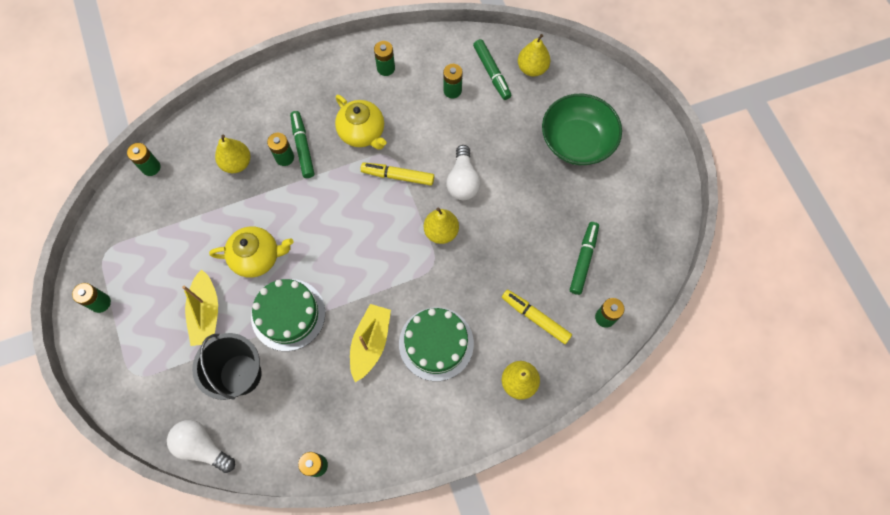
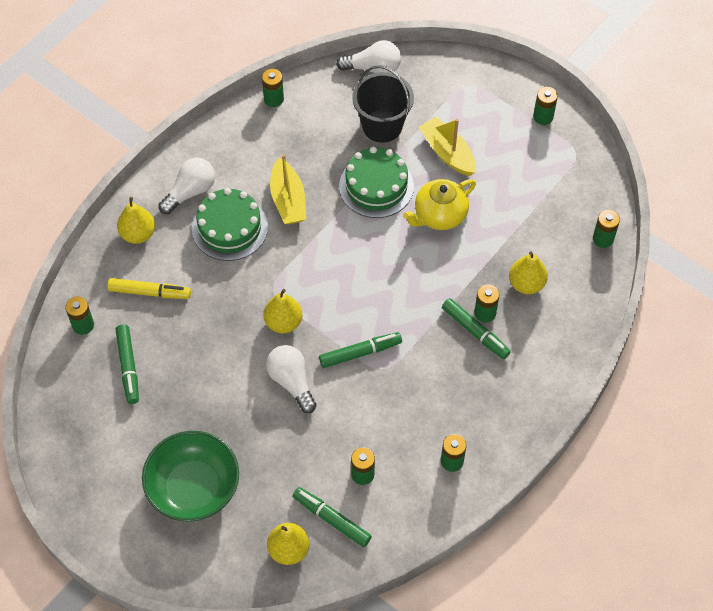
camera: 150 degrees right, 10 degrees down
(362, 133) = (426, 377): yellow teapot -> none
(398, 176) = (360, 353): yellow marker -> green marker
(451, 401) = (190, 192): none -> white light bulb

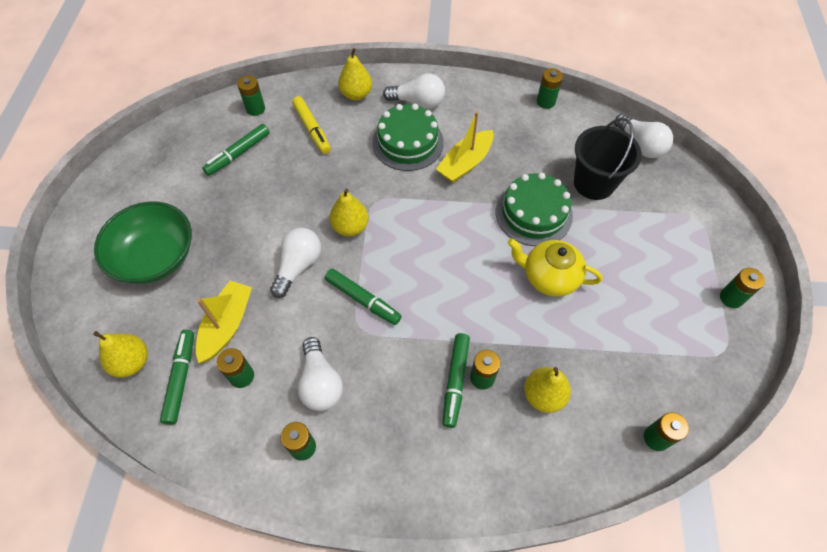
camera: 55 degrees right, 0 degrees up
(409, 422) = (320, 382): none -> white light bulb
(447, 153) = (616, 245): yellow boat -> yellow boat (227, 325)

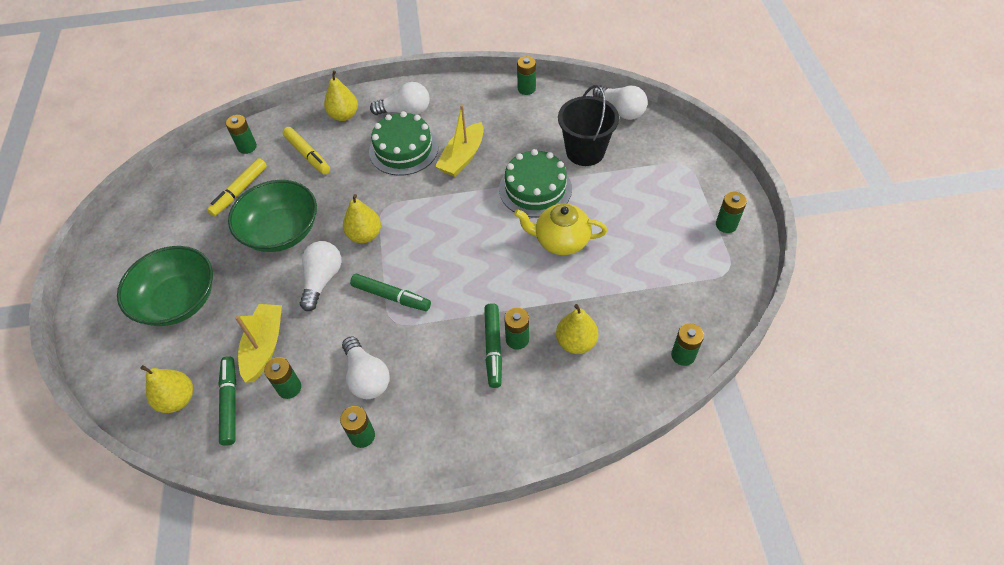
camera: 10 degrees left, 5 degrees down
(238, 154) = (239, 191): green marker -> yellow marker
(269, 205) = (281, 231): none -> green bowl

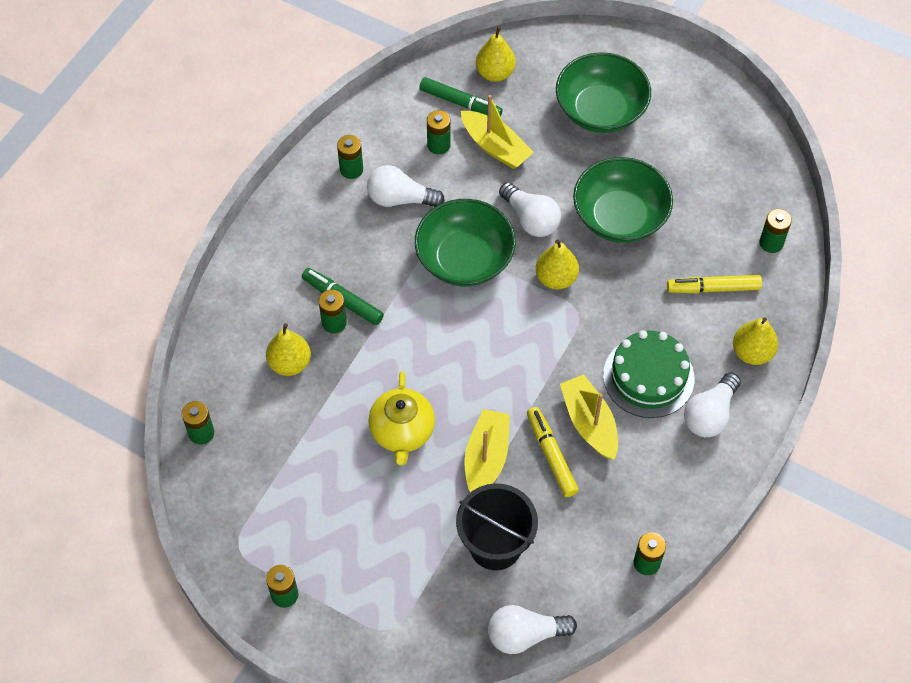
camera: 125 degrees right, 5 degrees up
(239, 191) = (706, 208): yellow marker -> yellow marker (551, 455)
(391, 296) = (464, 259): green marker -> green bowl
(535, 189) = (486, 458): green cake -> yellow boat
(561, 241) = (402, 432): yellow teapot -> yellow teapot turned 135 degrees clockwise

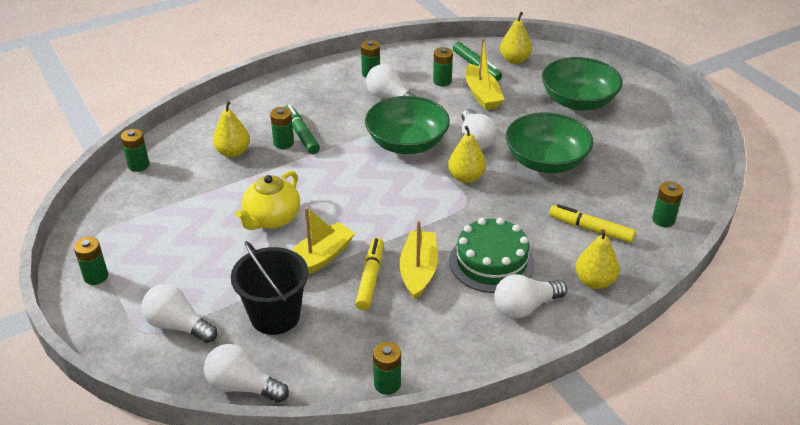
camera: 30 degrees right, 20 degrees down
(414, 605) = (178, 325): none -> white light bulb

